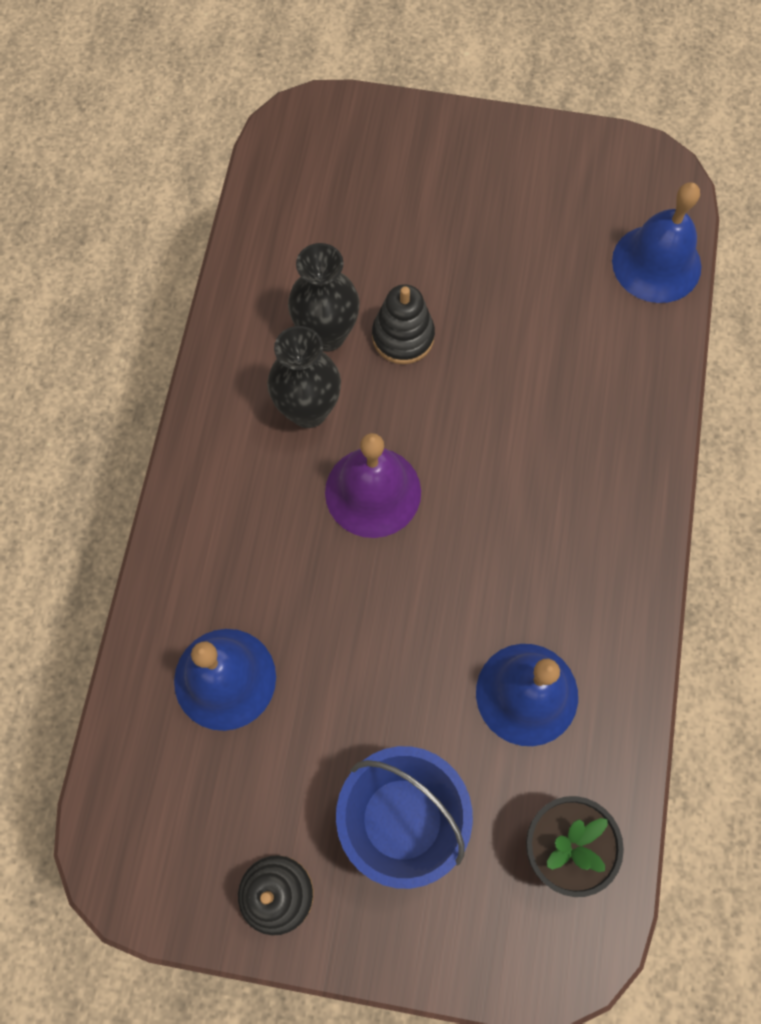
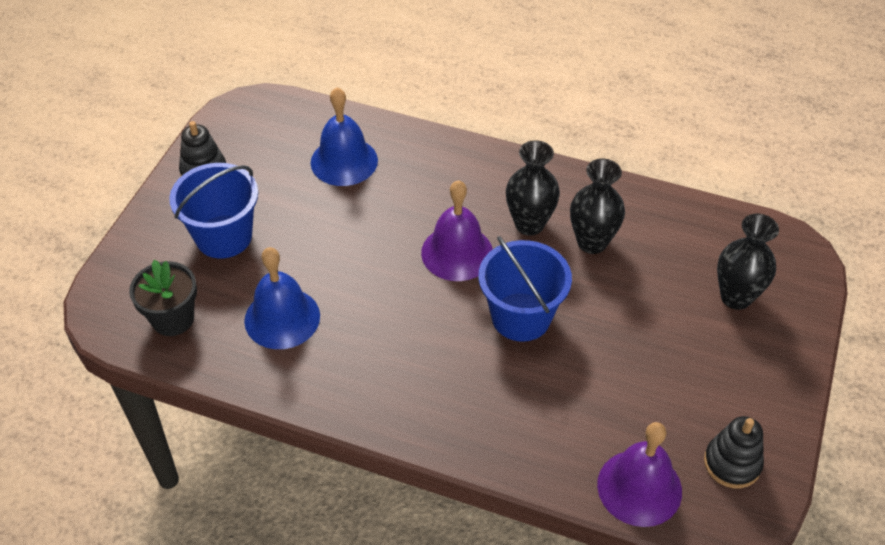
camera: 100 degrees right, 20 degrees down
(383, 181) = (736, 297): none -> black vase
(403, 336) = (584, 289): black stacking toy -> black stacking toy (732, 463)
(461, 402) = (521, 317): none -> blue bucket
(656, 263) = (639, 487): blue bell -> purple bell

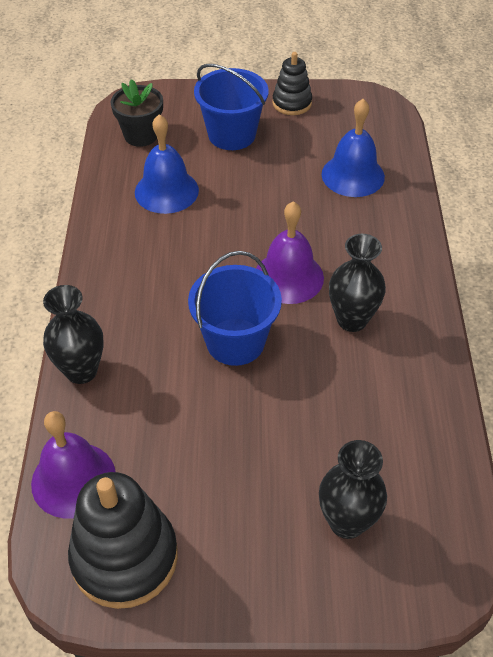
camera: 70 degrees right, 0 degrees up
(592, 242) = (355, 375): black vase -> black vase (81, 371)
(732, 463) = (125, 557): black stacking toy -> black stacking toy, size x1.74

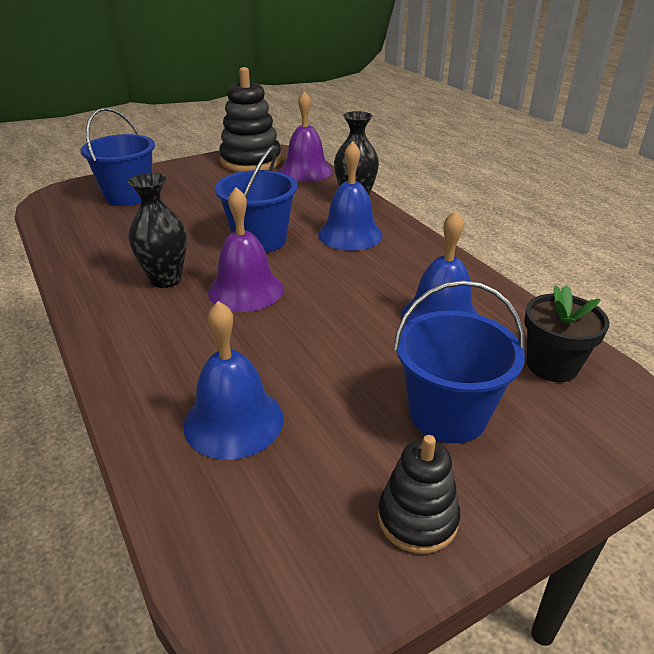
camera: 150 degrees right, 15 degrees down
(142, 312) = (350, 234): none -> blue bell
(347, 522) = (128, 196): black vase -> blue bucket

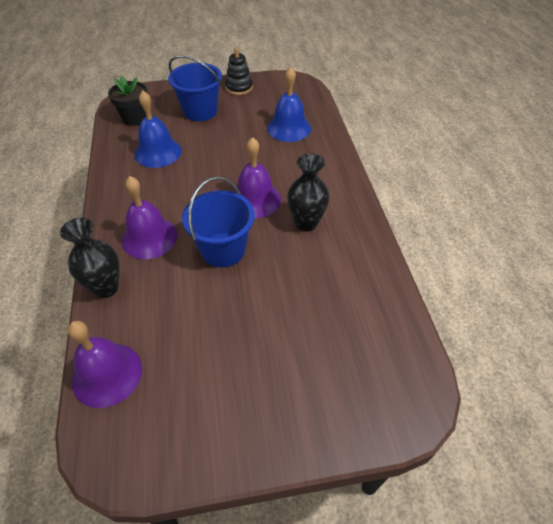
camera: 160 degrees left, 15 degrees up
(128, 196) = (330, 373): blue bucket -> none
(251, 161) = (156, 432): black stacking toy -> none
(350, 234) = (149, 237): blue bell -> purple bell

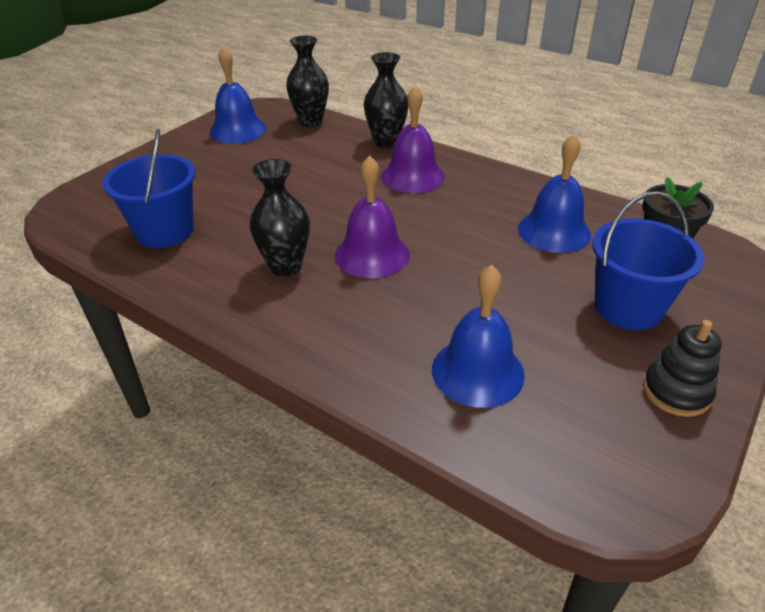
camera: 135 degrees right, 10 degrees down
(107, 374) = (310, 121): purple bell -> black vase
(177, 421) = (238, 130): none -> blue bell
(223, 250) = (337, 203): blue bucket -> blue bucket (165, 231)

